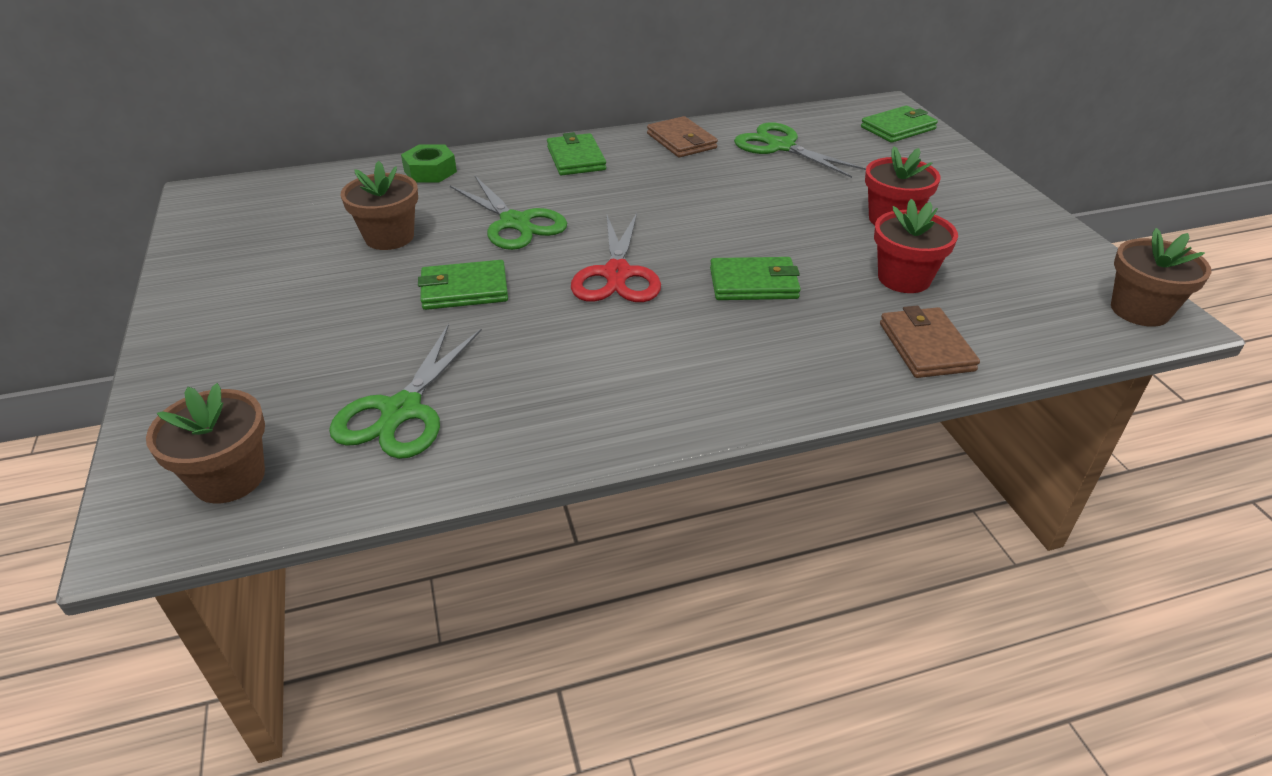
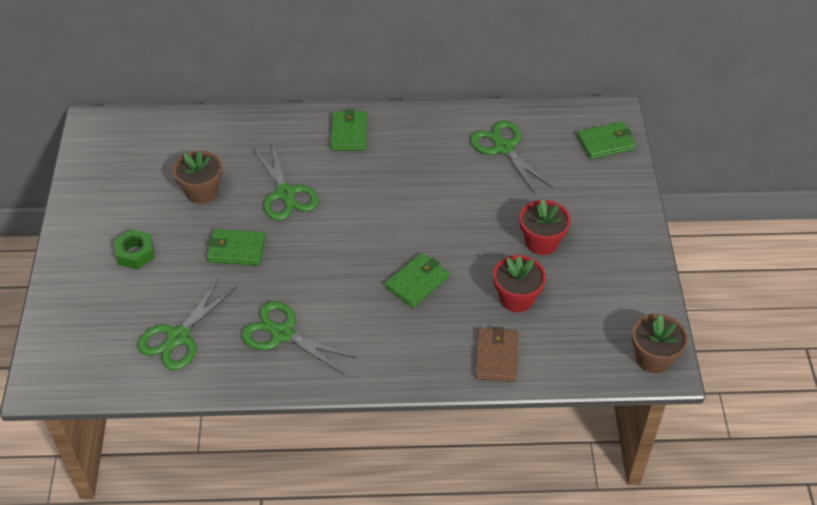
camera: 15 degrees right, 10 degrees up
(229, 478) = (83, 361): brown flower pot -> none
(430, 171) = (244, 128): green nut -> green nut (135, 253)
(579, 376) = (282, 333): none -> green scissors
(617, 274) = (334, 256): red scissors -> none
(681, 141) = (433, 127): brown wallet -> none
(754, 283) = (417, 282): green wallet -> green wallet turned 60 degrees counterclockwise

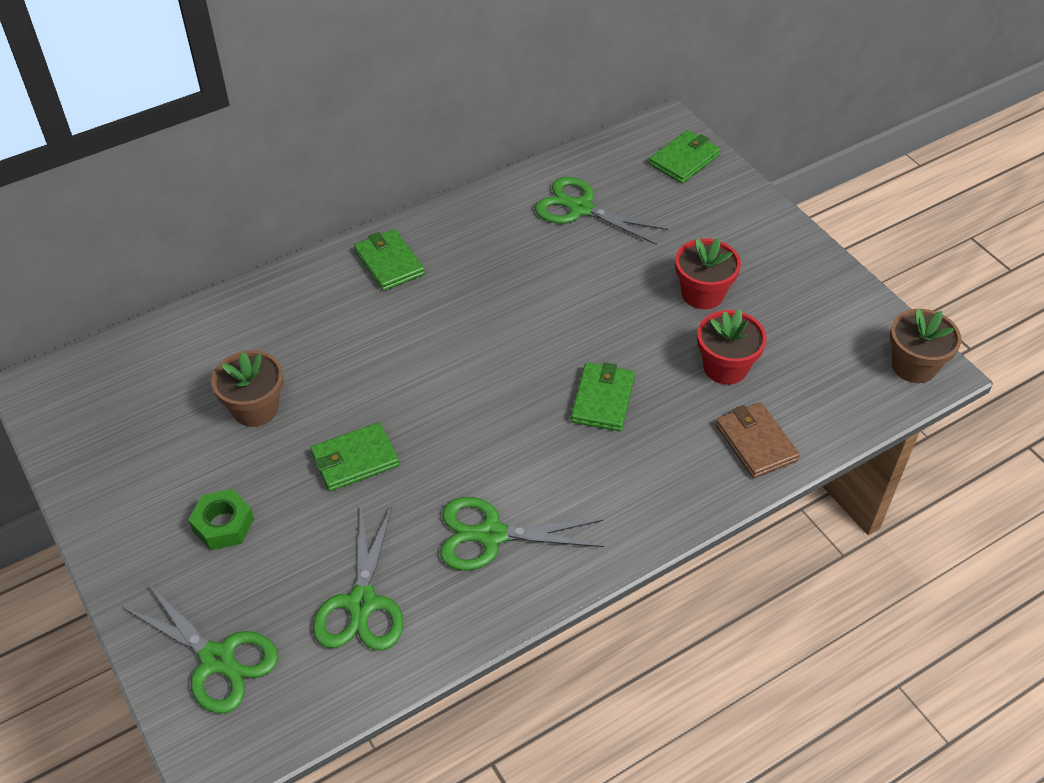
camera: 30 degrees left, 0 degrees up
(286, 194) = (366, 366): green scissors -> green scissors (217, 659)

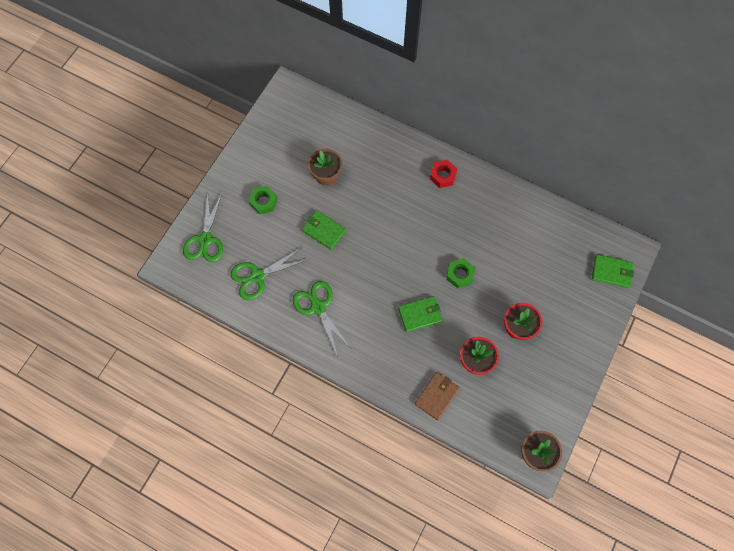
camera: 60 degrees right, 20 degrees up
(389, 263) = (443, 176): green wallet -> red nut
(570, 319) = (459, 274): none -> green nut
(580, 208) = (538, 240): green scissors -> none

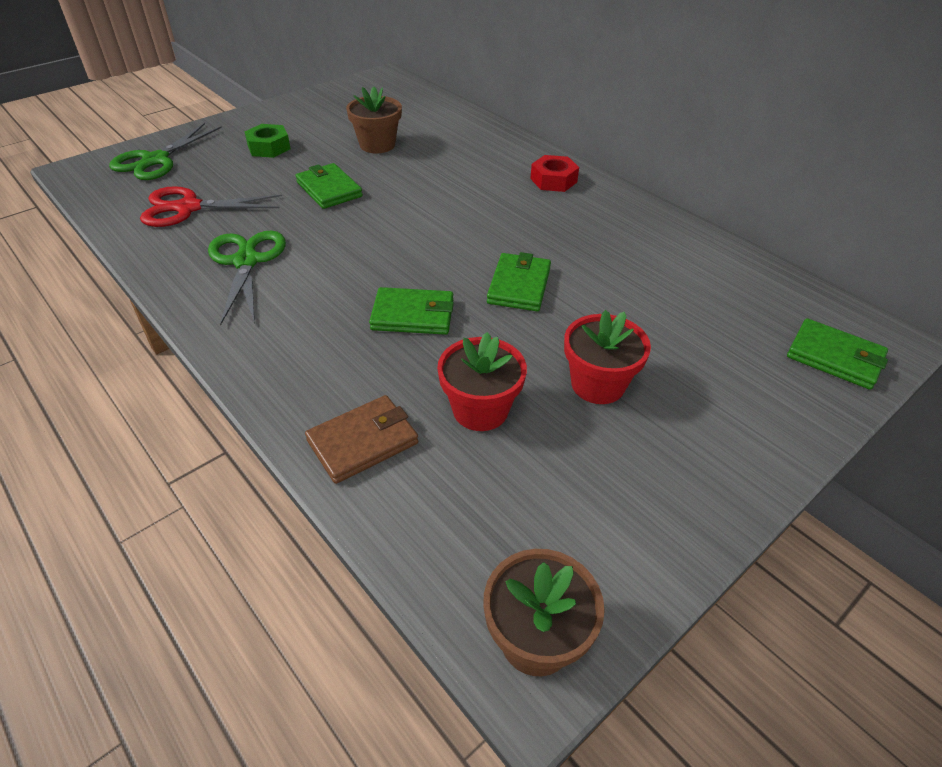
camera: 20 degrees right, 25 degrees down
(257, 276) = (188, 208): green scissors -> red scissors
(459, 274) = (519, 285): green nut -> green wallet

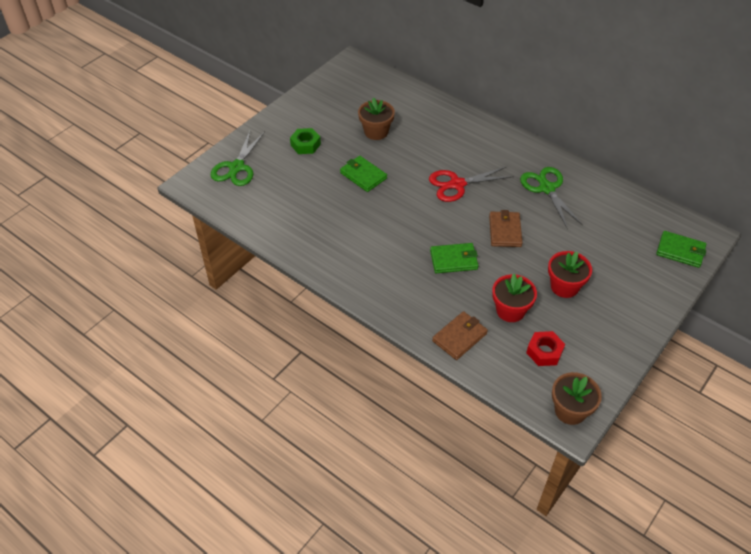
camera: 10 degrees left, 5 degrees up
(188, 208) = (283, 204): red scissors -> red scissors (457, 184)
(246, 261) = (342, 238): green scissors -> green scissors (547, 188)
(519, 285) = (505, 231): green wallet -> brown wallet
(553, 180) = (500, 147): red nut -> red nut (544, 352)

